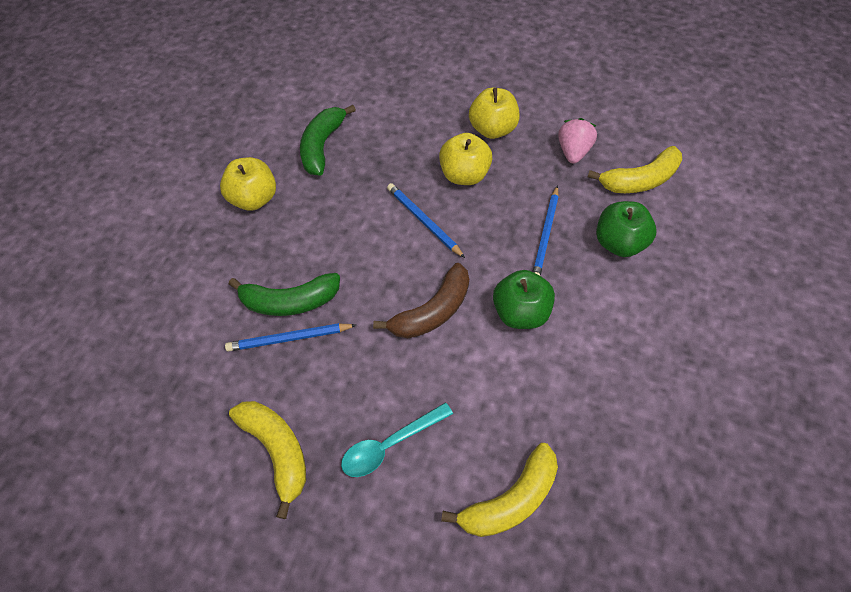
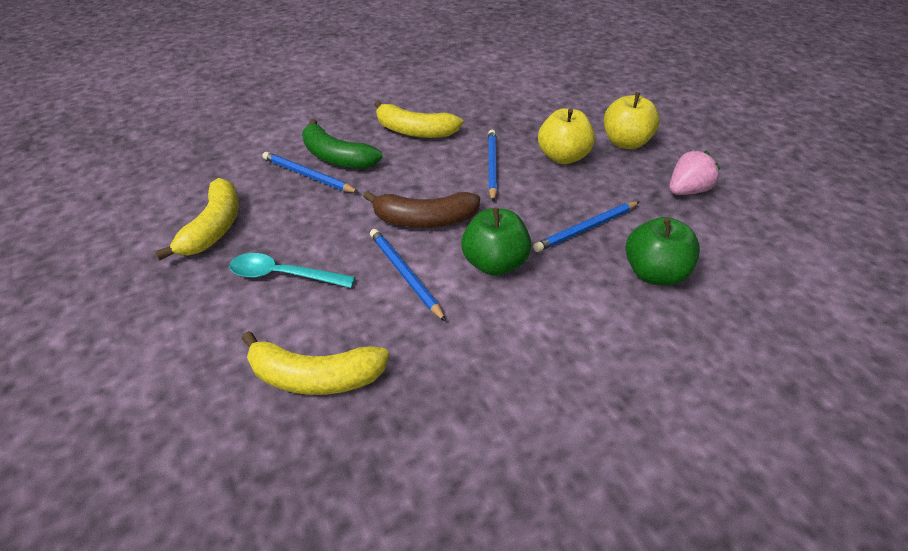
camera: 40 degrees right, 15 degrees down
(254, 199) = (391, 96): yellow apple -> none
(322, 146) = (474, 92): green banana -> none
(473, 371) = (405, 274): none -> blue pencil
(640, 180) = (736, 243): yellow banana -> yellow banana (415, 131)

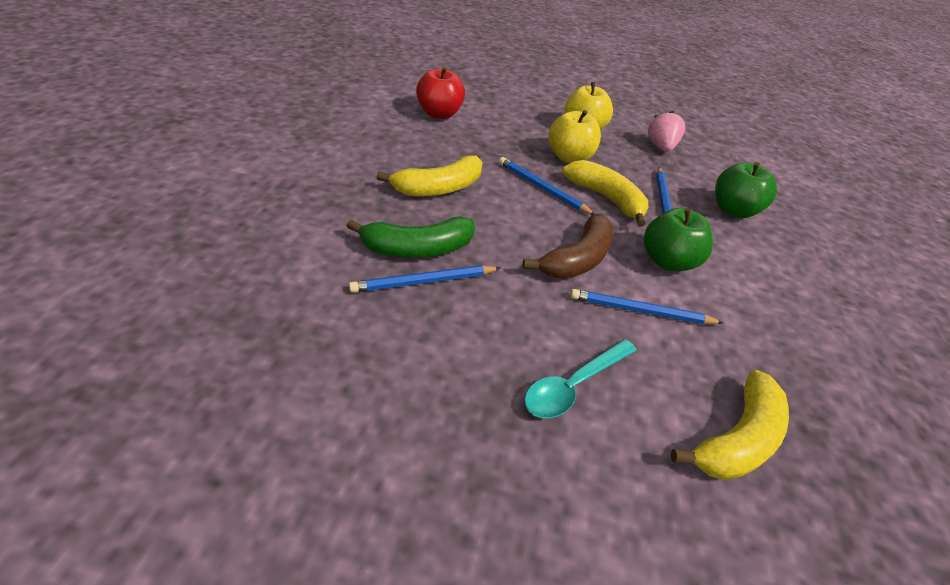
camera: 55 degrees left, 0 degrees up
(214, 227) = (434, 396): yellow banana -> yellow banana (606, 198)
(509, 85) = (439, 114): none -> red apple

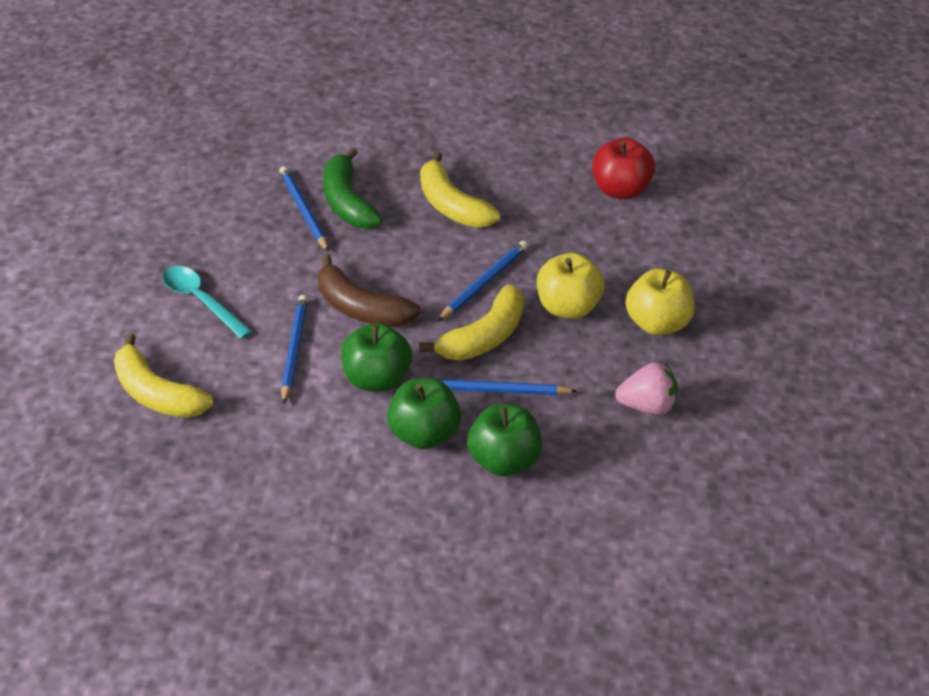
camera: 90 degrees right, 0 degrees up
(721, 244) = (424, 435): none -> green apple

